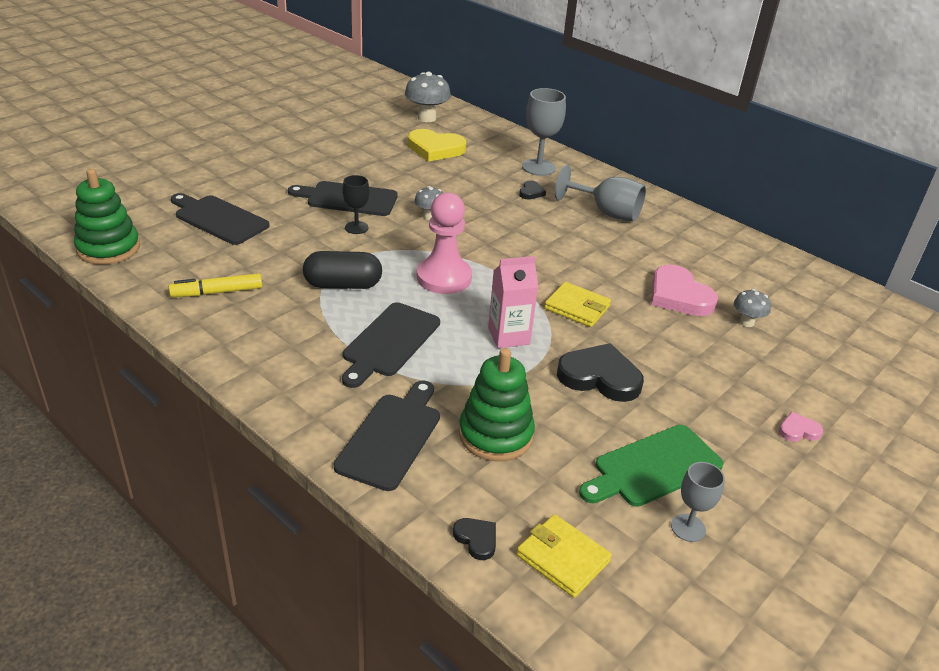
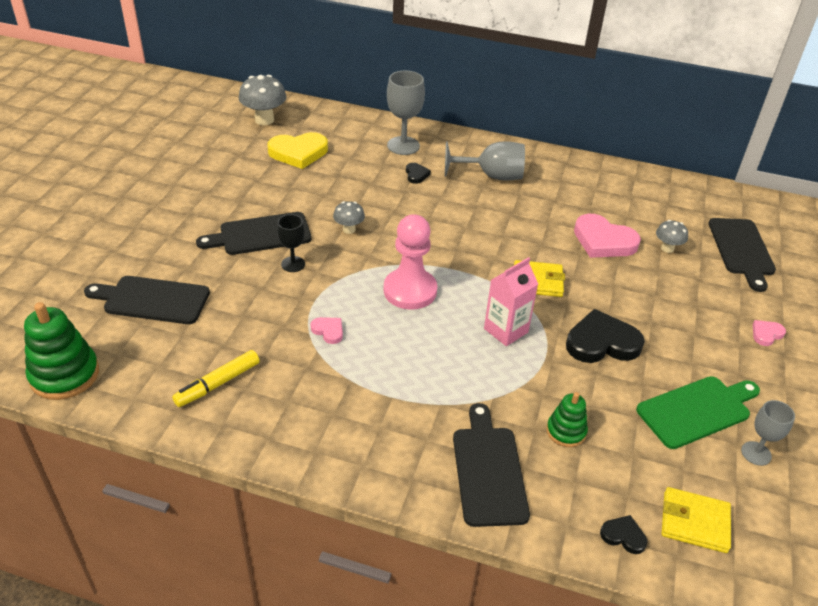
camera: 25 degrees left, 5 degrees up
(343, 285) = (328, 331): black capsule -> pink heart
(389, 342) = (415, 376): black cutting board -> black cutting board (741, 250)
(495, 434) = (566, 431): green stacking toy -> green stacking toy, size x0.58
(653, 467) = (697, 410): green cutting board -> green cutting board turned 150 degrees counterclockwise

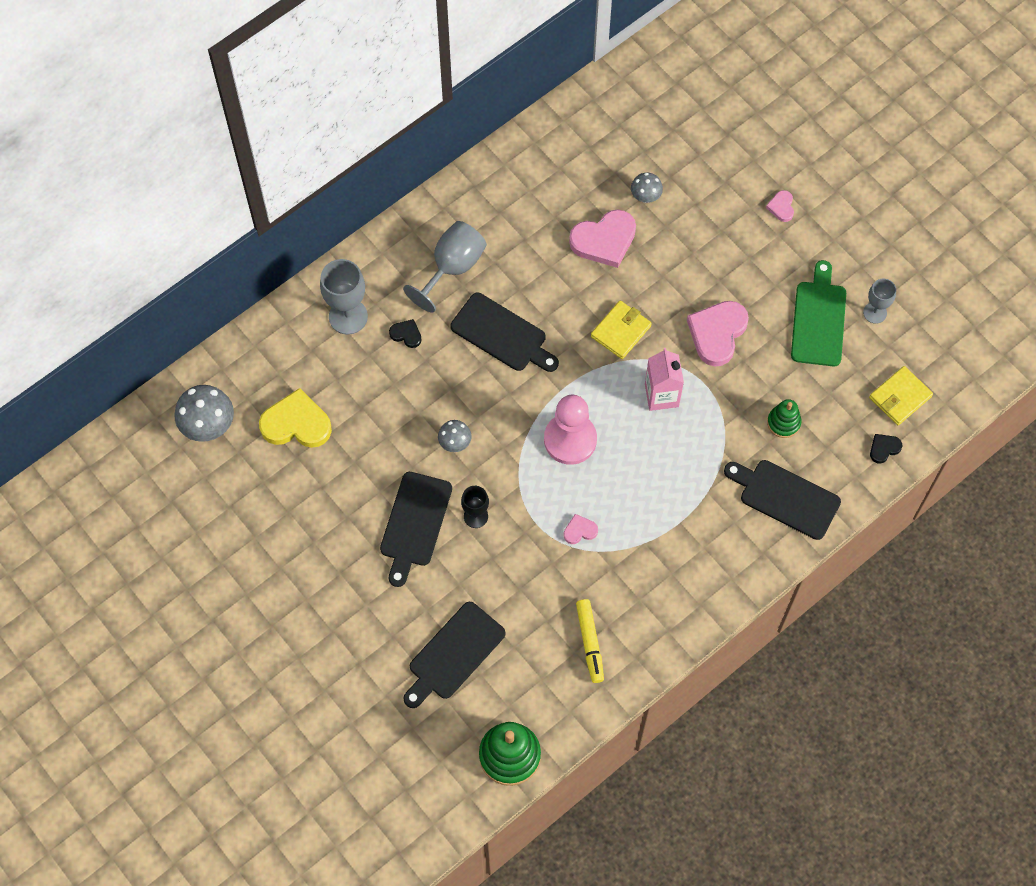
camera: 55 degrees left, 25 degrees up
(298, 153) = (296, 423): yellow heart -> yellow heart turned 105 degrees counterclockwise
(602, 342) = (717, 333): black heart -> pink heart
(741, 250) = (683, 139): black cutting board -> black cutting board (502, 334)

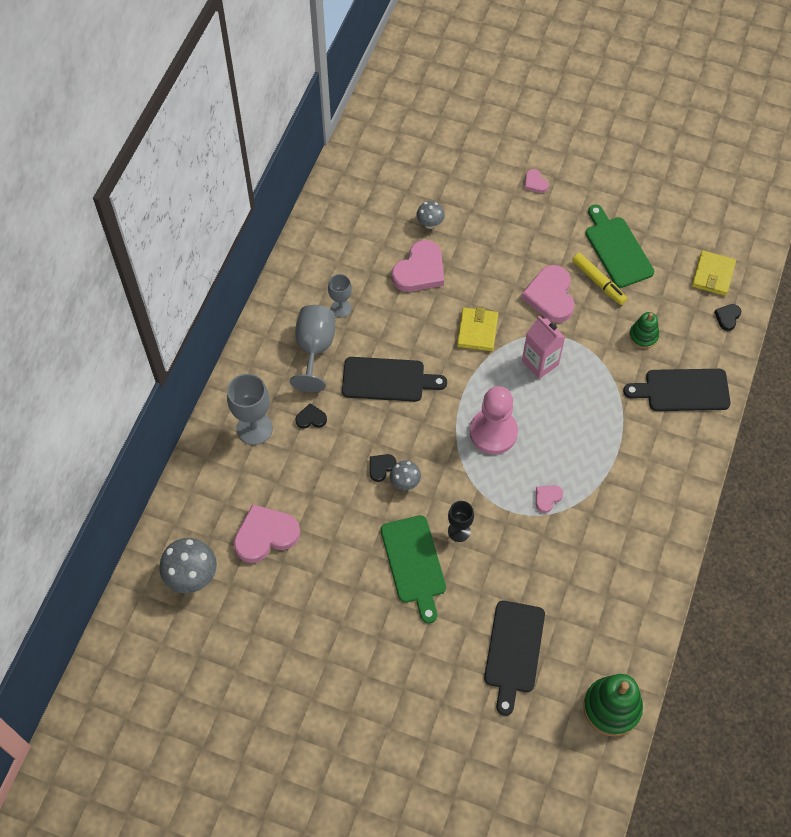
camera: 30 degrees left, 5 degrees down
(296, 423) = (265, 535): yellow heart -> pink heart
(414, 523) = (414, 563): black cutting board -> green cutting board
(442, 416) = (381, 467): none -> black heart
(590, 643) = (613, 581): yellow marker -> yellow marker (598, 282)
(875, 312) = (653, 224): grey goblet -> grey goblet (341, 308)

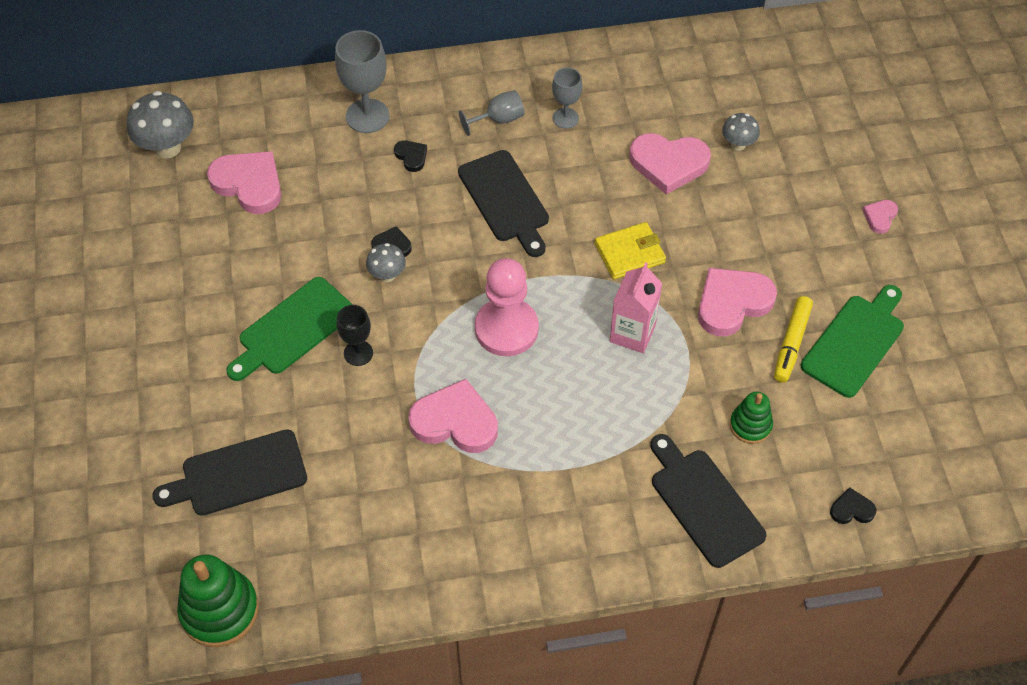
camera: 60 degrees right, 5 degrees down
(314, 348) = (498, 119): grey goblet -> grey goblet, size x0.60
(547, 498) = (455, 421): pink heart -> pink heart, size x2.08
(713, 275) = (903, 465): yellow wallet -> none

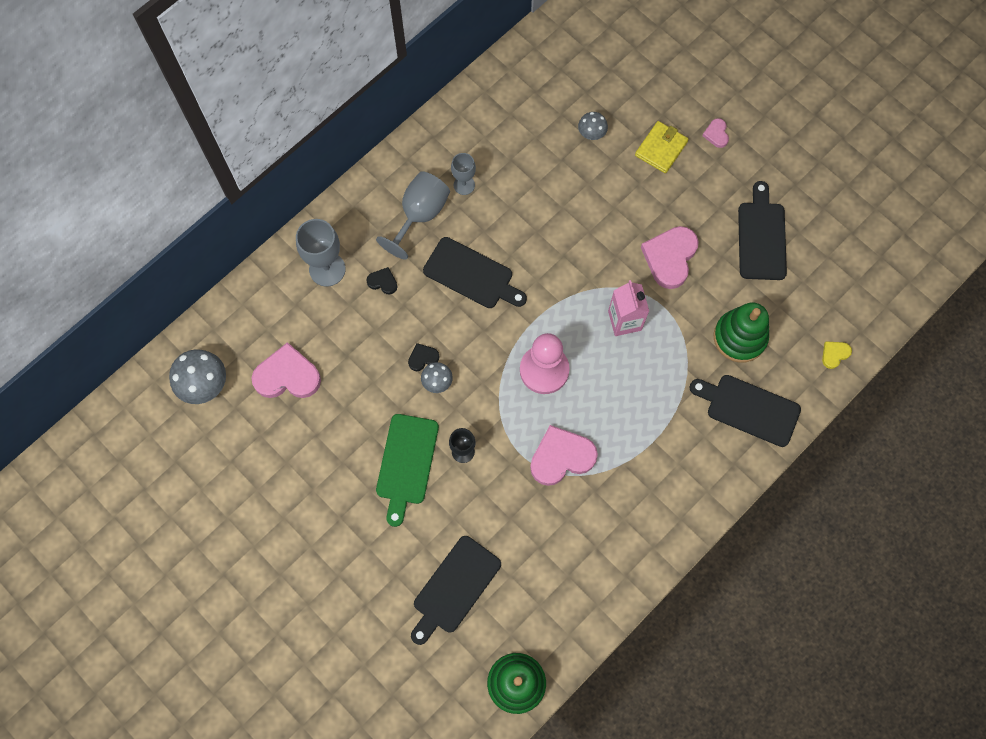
camera: 35 degrees left, 15 degrees up
(498, 119) = (420, 215): grey goblet -> grey goblet, size x1.65
(629, 253) = (581, 263): yellow wallet -> yellow wallet (661, 148)
(668, 164) = (557, 178): pink heart -> none
(750, 425) = (739, 337): green stacking toy -> green stacking toy, size x1.72
(791, 343) = (725, 263): yellow marker -> none
(851, 509) = (834, 354): black heart -> yellow heart
(855, 342) = (761, 237): green cutting board -> black cutting board

